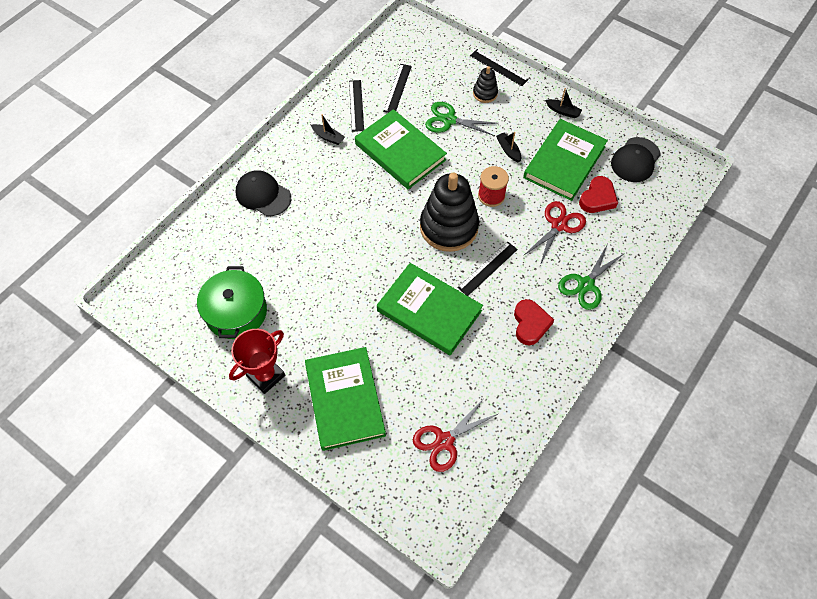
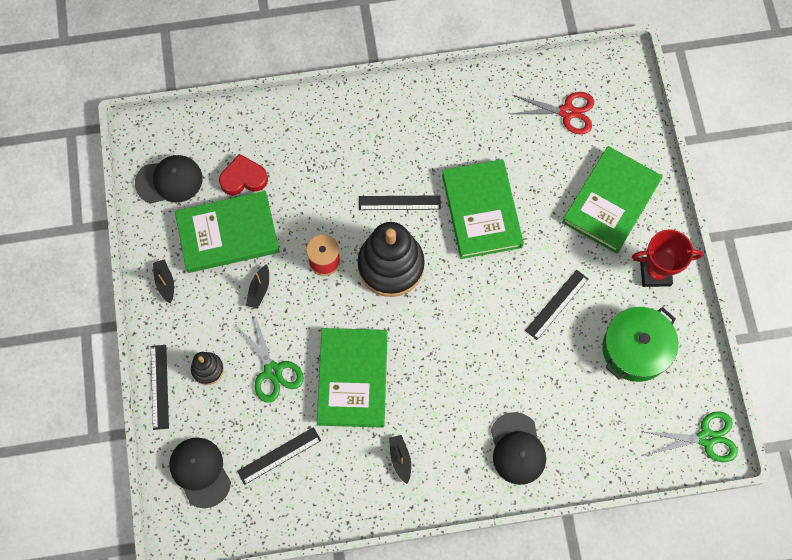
camera: 135 degrees left, 10 degrees up
(356, 105) = (338, 473): black ruler -> black ruler (556, 304)
(429, 52) = (200, 472): none -> black cap
(530, 324) = (417, 133): red heart -> none
(559, 225) = (302, 185): red scissors -> none
(585, 284) = (341, 123): green scissors -> green scissors (706, 438)

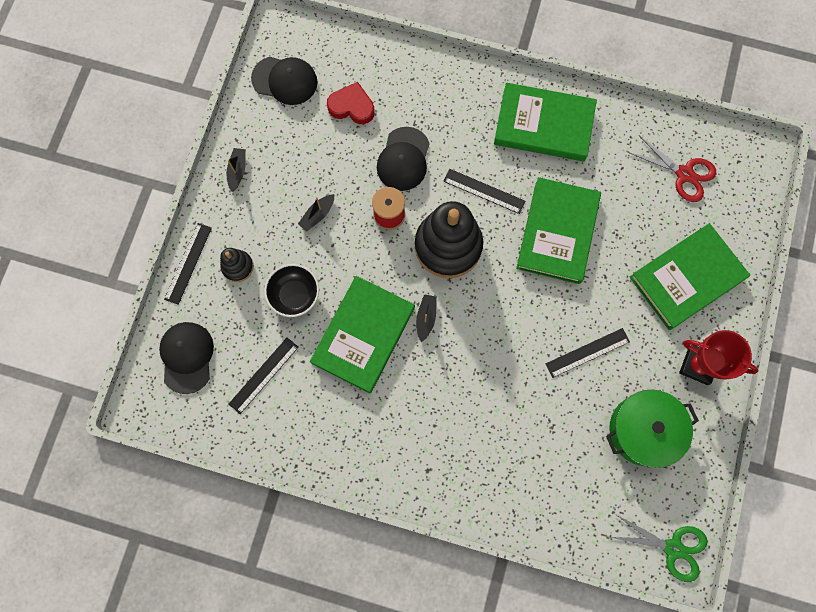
camera: 25 degrees right, 5 degrees up
(228, 234) = (314, 151): green book -> green book (543, 125)
(273, 371) = (294, 295): green scissors -> black bowl
(279, 455) = (263, 375): black ruler -> black ruler turned 45 degrees counterclockwise
(400, 459) = (371, 430): black boat -> black boat (426, 318)
(517, 449) = (485, 472): black cap -> black cap (403, 159)

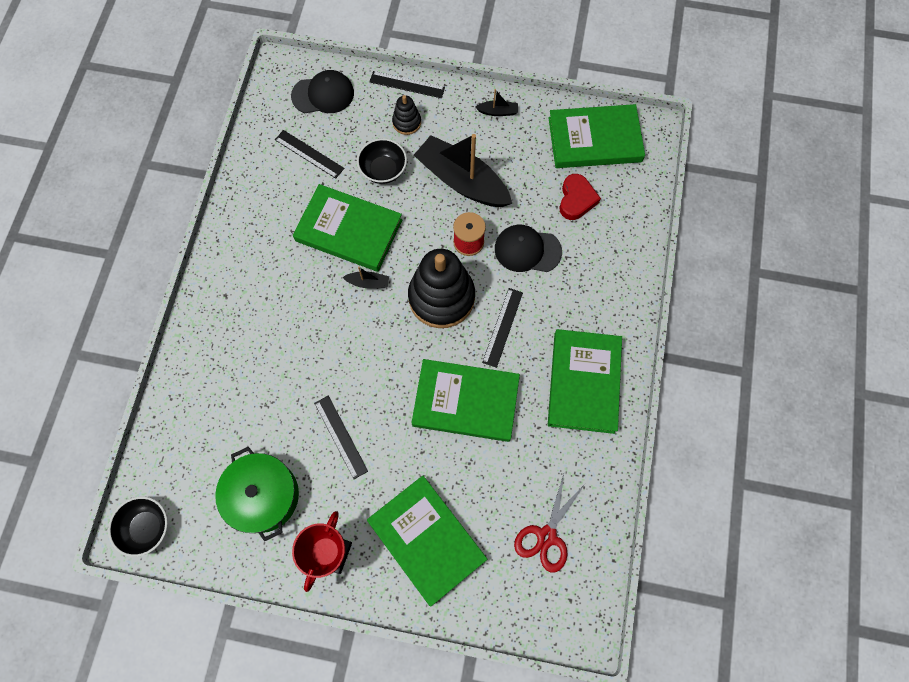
camera: 85 degrees right, 5 degrees down
(285, 80) = (594, 139): black cap -> green book
(317, 215) = (462, 181): black boat -> black boat, size x2.47
(673, 548) = (147, 527): green scissors -> black bowl

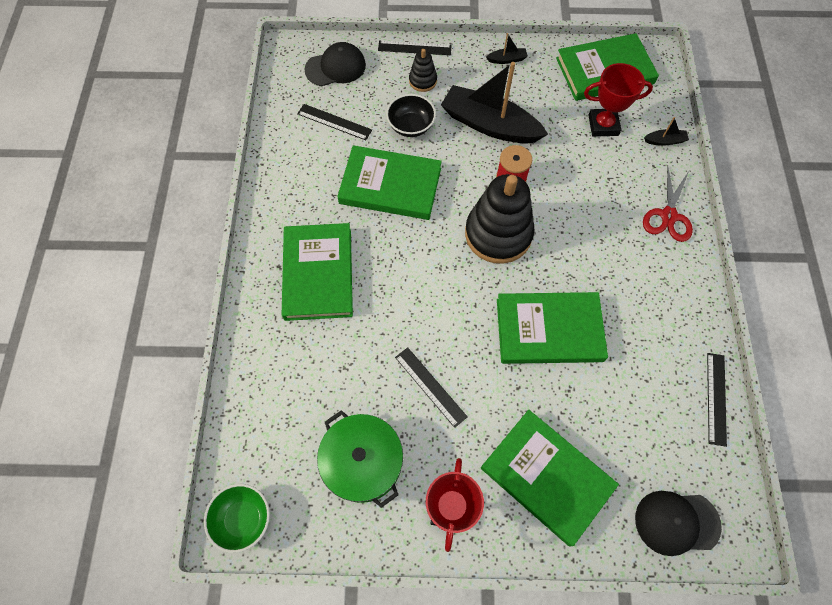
camera: 10 degrees left, 5 degrees down
(147, 527) = (243, 519): black bowl -> green bowl
(368, 283) = (421, 231): black boat -> black boat (664, 141)
(503, 327) = (566, 252): black ruler -> black ruler (716, 398)
(527, 250) = (569, 177): black cap -> black cap (676, 522)
(546, 536) = (668, 450): red scissors -> red scissors (668, 216)
(576, 199) = (603, 125): red heart -> red trophy
(583, 382) = (660, 292): green book -> green book (318, 274)

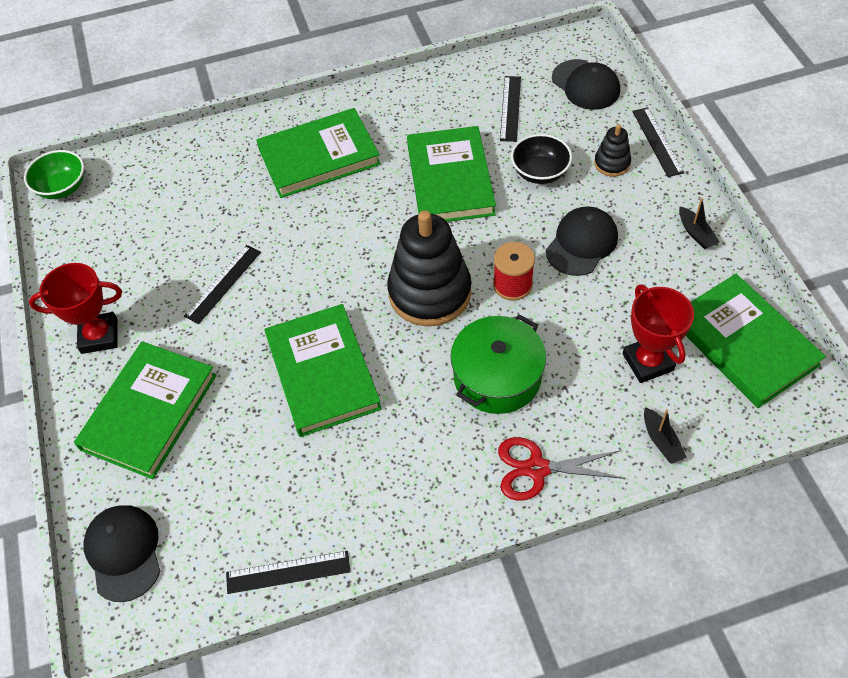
camera: 75 degrees right, 10 degrees down
(363, 462) = (131, 254): green pot -> green pot (497, 376)
(489, 125) = (582, 243): black boat -> black cap

